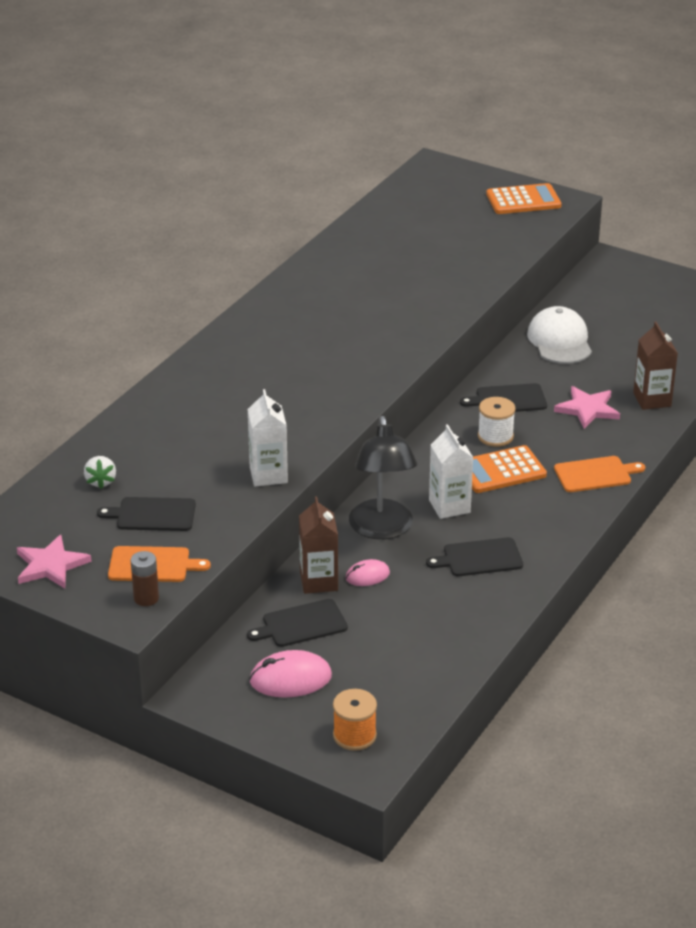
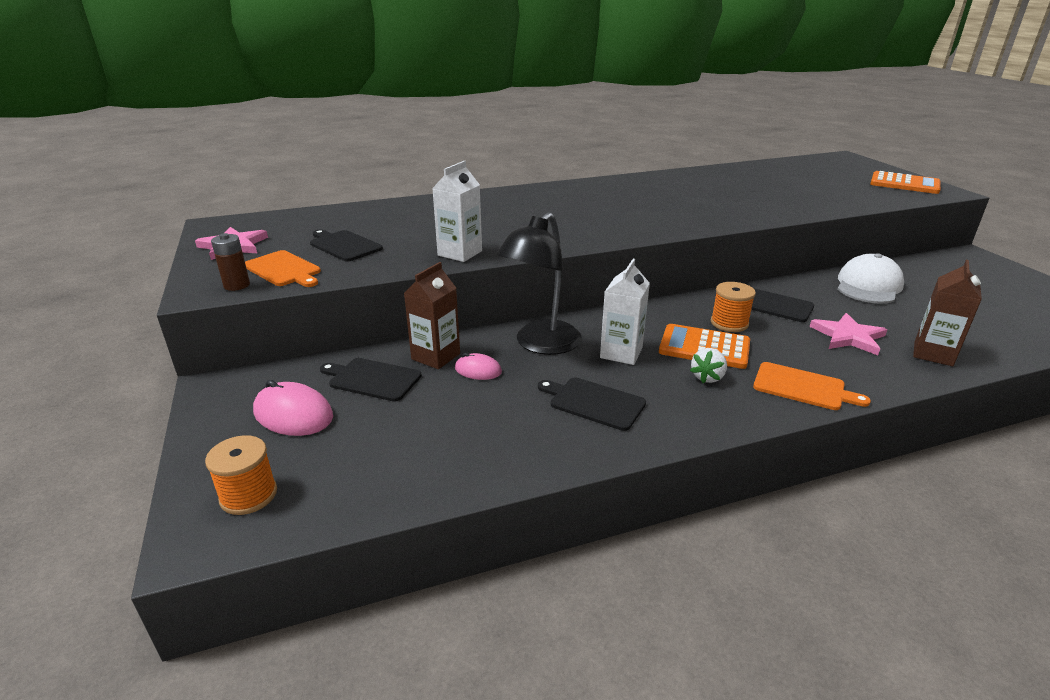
camera: 40 degrees right, 5 degrees down
(101, 481) = (353, 220): white strawberry -> white strawberry (707, 377)
(495, 436) = (729, 323): white spool -> orange spool

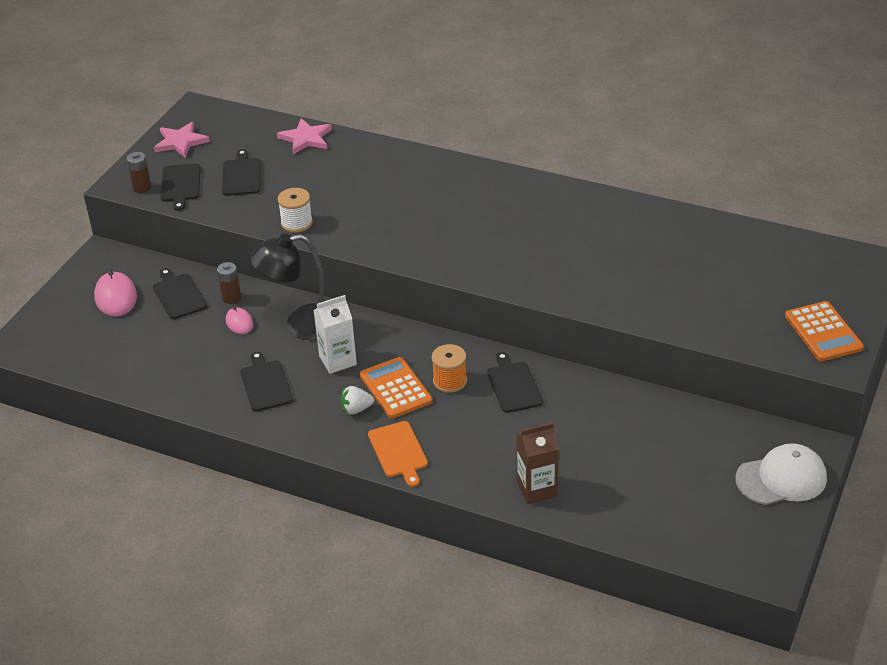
camera: 45 degrees right, 10 degrees up
(248, 495) = (51, 335): orange spool -> none
(284, 269) = (180, 184): orange cutting board -> black cutting board
(436, 356) = (231, 298): brown carton -> brown battery
(460, 253) = (297, 223): white carton -> white spool
(848, 336) = (508, 441): pink star -> pink star (306, 138)
(868, 286) = (631, 415): white cap -> white cap (781, 478)

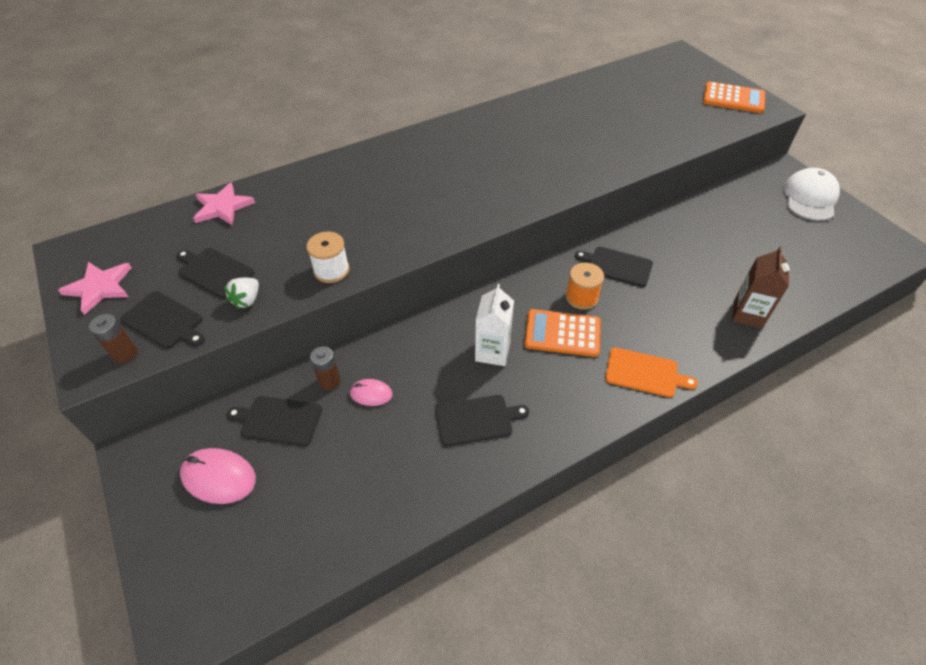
camera: 55 degrees left, 10 degrees up
(265, 384) = (476, 420): black cutting board -> black cutting board turned 150 degrees clockwise
(302, 324) = (421, 351): black lamp -> none
(356, 409) = (567, 372): white strawberry -> white strawberry (247, 300)

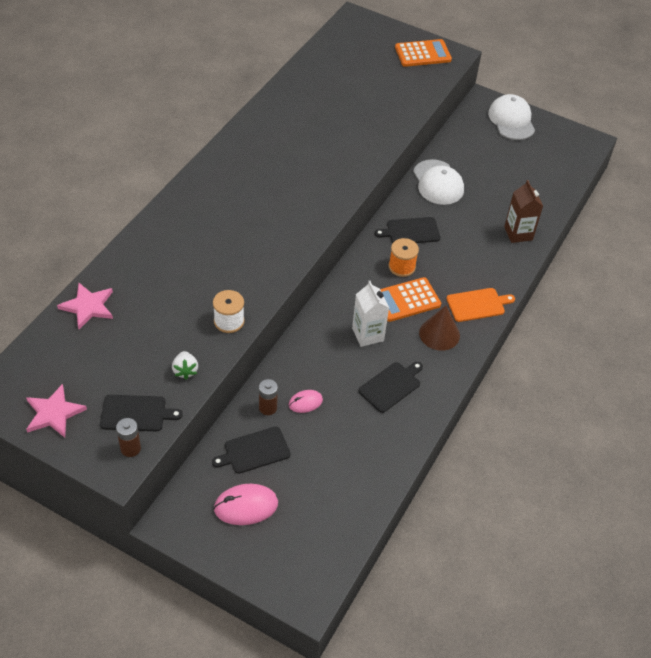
camera: 35 degrees left, 0 degrees up
(214, 272) = (137, 361): black cutting board -> none
(575, 386) = (439, 334): none -> brown cone
(681, 230) = (438, 182): none -> white cap

